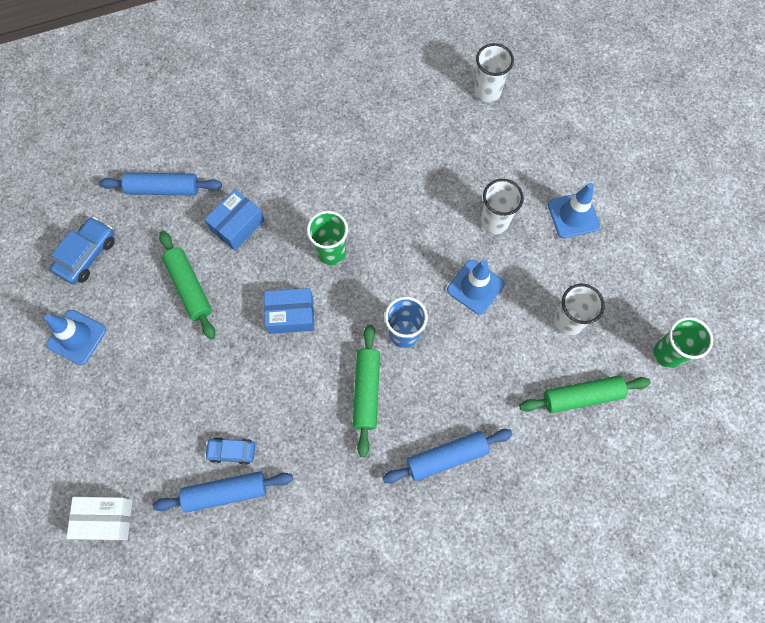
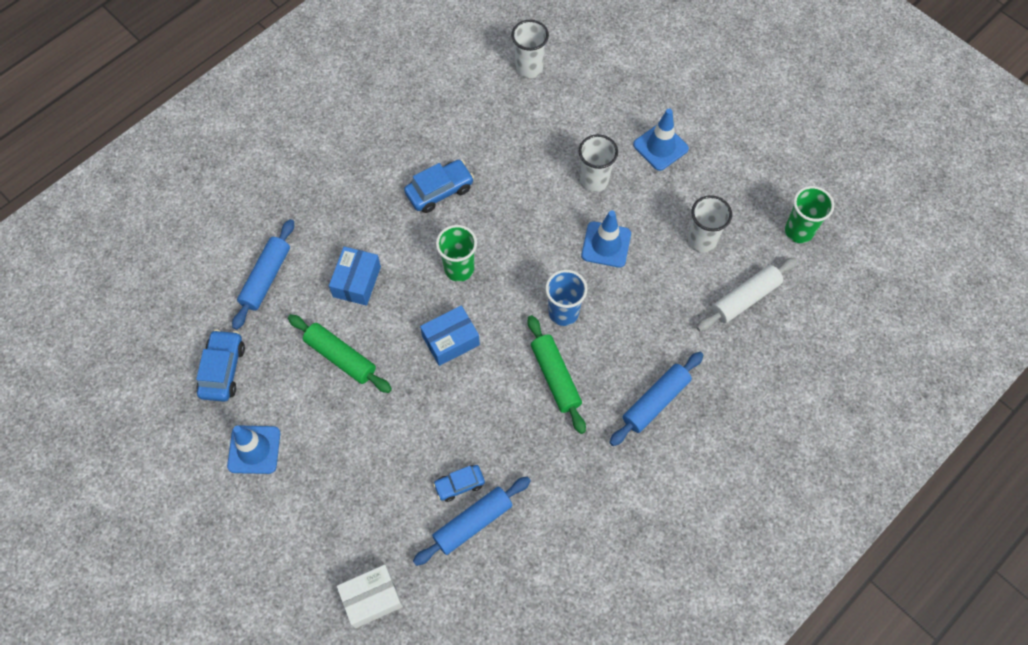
camera: 25 degrees left, 5 degrees down
(163, 189) = (266, 278): blue rolling pin -> blue rolling pin turned 45 degrees counterclockwise
(350, 173) = (439, 191): none -> blue car
(581, 396) = (745, 298): green rolling pin -> white rolling pin

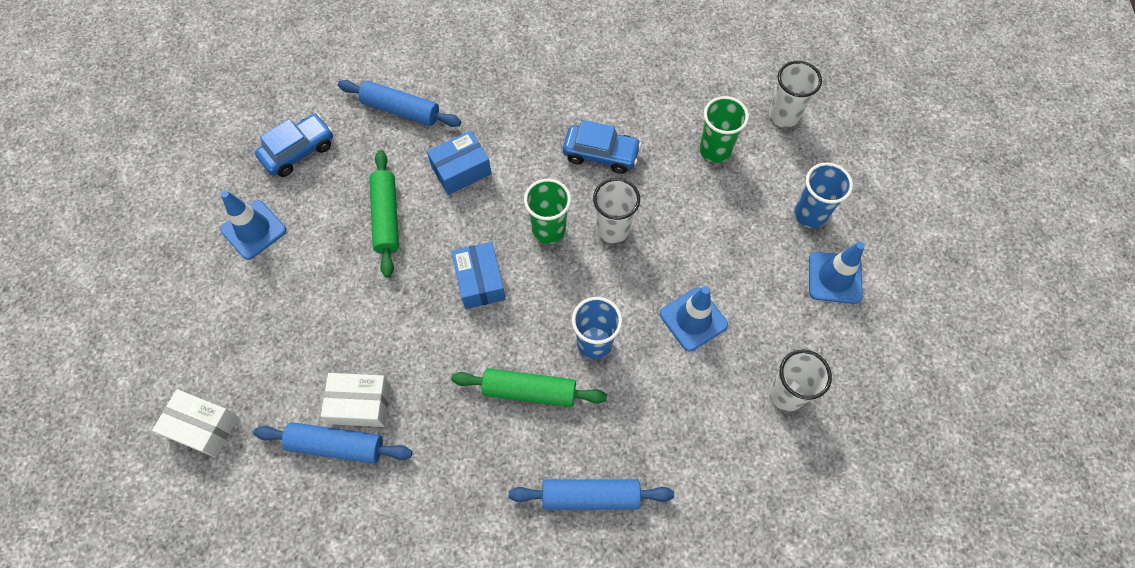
camera: 45 degrees right, 0 degrees up
(266, 278) = (401, 110): blue rolling pin -> blue rolling pin turned 45 degrees clockwise
(451, 340) = (480, 281): blue box -> blue box turned 60 degrees clockwise
(459, 485) = (360, 404): blue car -> white box
(555, 377) = (529, 391): green rolling pin -> green rolling pin turned 75 degrees clockwise
(594, 180) = (741, 256): white cup -> white cup (613, 229)
(608, 119) = (810, 214): none -> blue cup
(745, 298) = (772, 484): white rolling pin -> none
(799, 231) = (893, 471): green cup -> green cup (715, 150)

